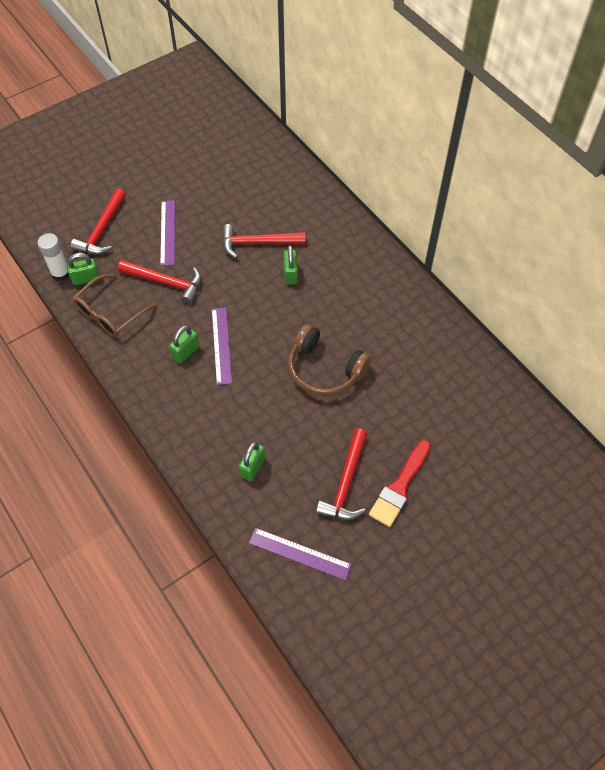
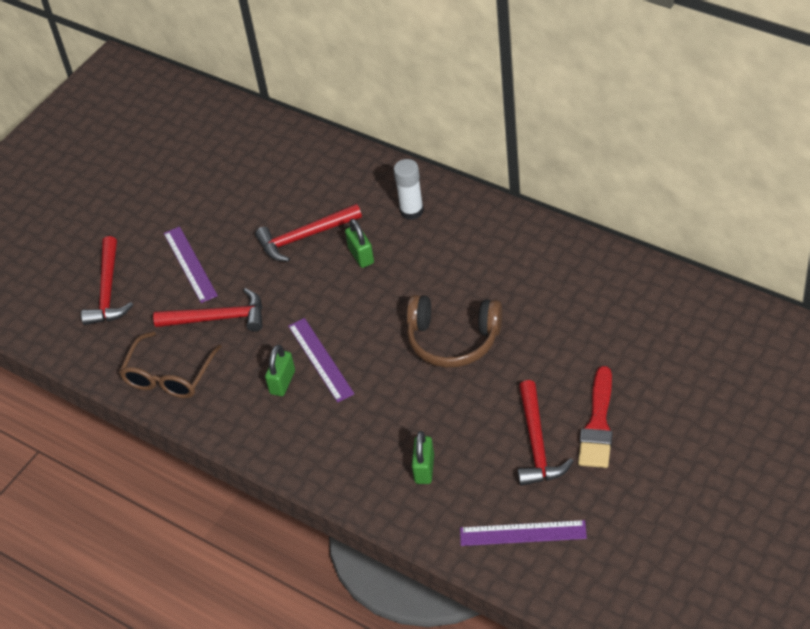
camera: 15 degrees left, 10 degrees down
(61, 273) = (84, 356): white glue stick -> white glue stick (411, 211)
(86, 279) = (118, 350): green padlock -> none

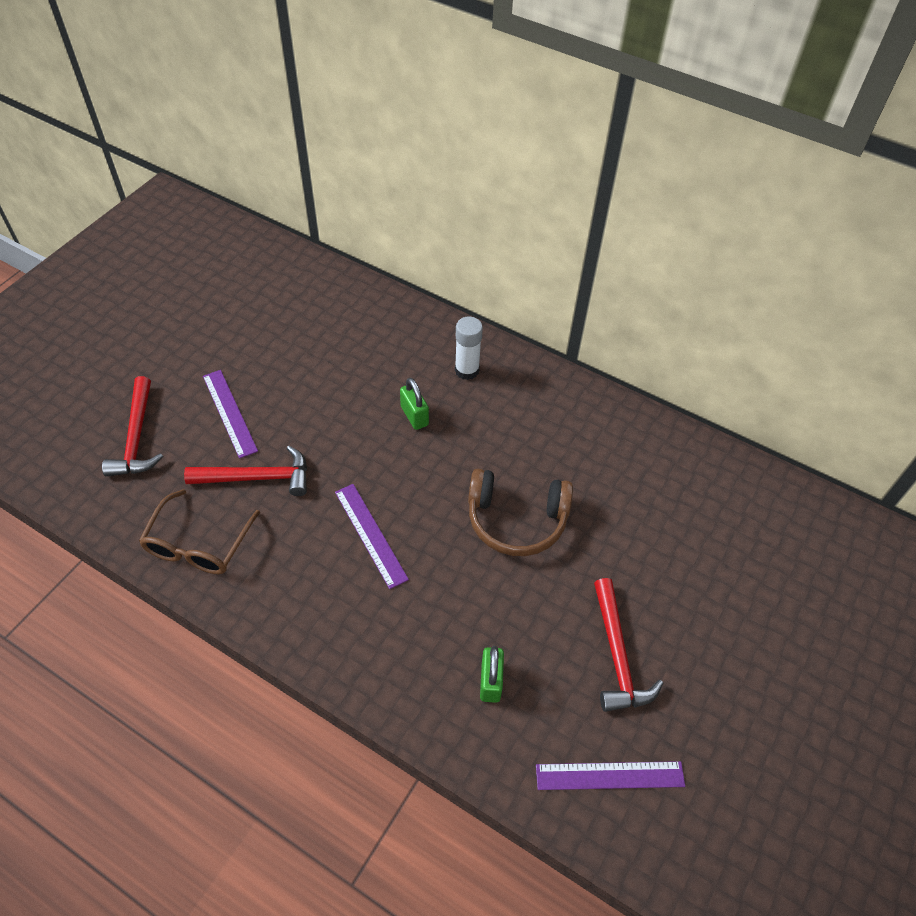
camera: 10 degrees left, 5 degrees up
(282, 382) = (327, 560): green padlock -> none
(304, 237) = (354, 391): red hammer -> none
(598, 424) = (683, 634): red brush -> none

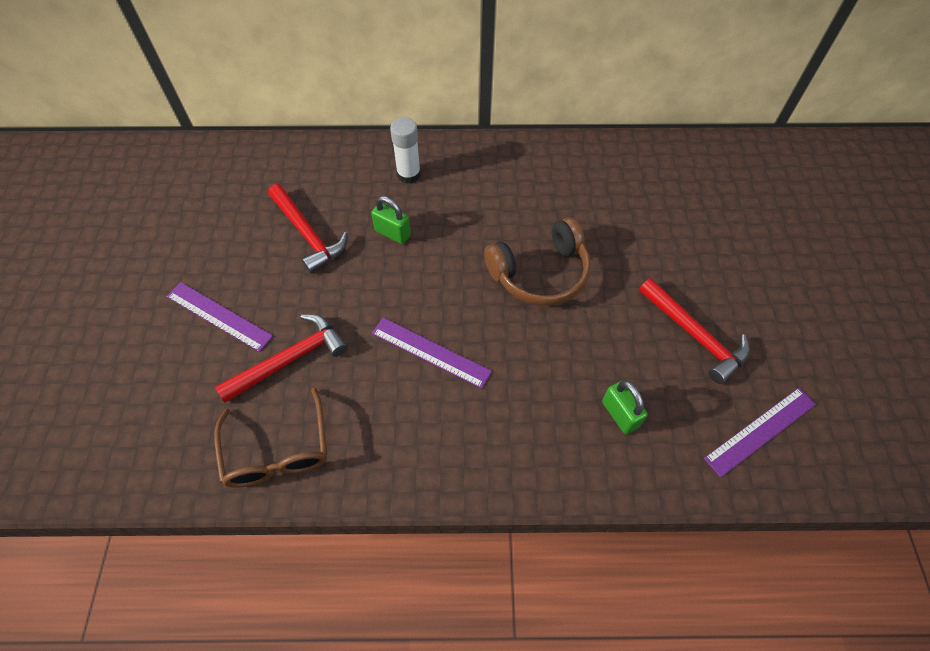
camera: 30 degrees left, 5 degrees up
(137, 437) = (139, 387): red hammer -> red hammer (307, 234)

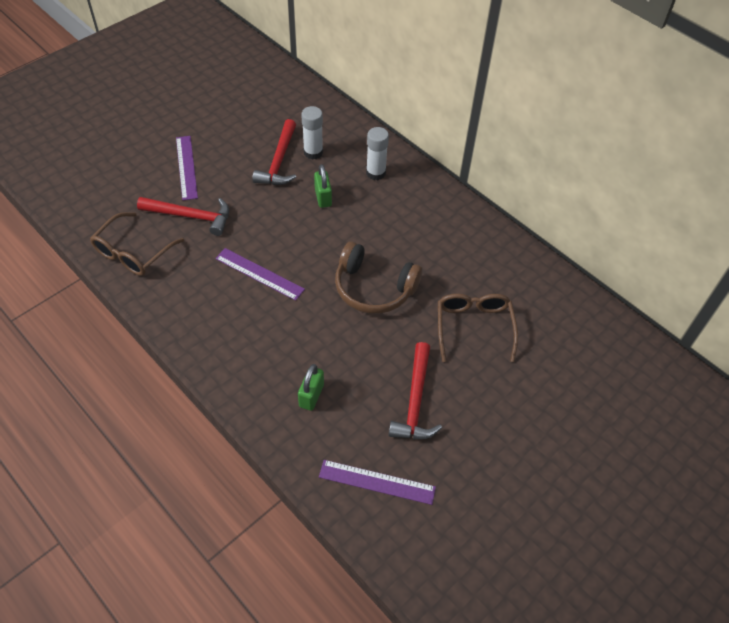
camera: 45 degrees right, 5 degrees down
(329, 200) = (313, 152): none -> white glue stick
(430, 352) = (259, 274): purple ruler -> purple ruler turned 45 degrees counterclockwise
(651, 235) = (474, 327): none -> brown glasses

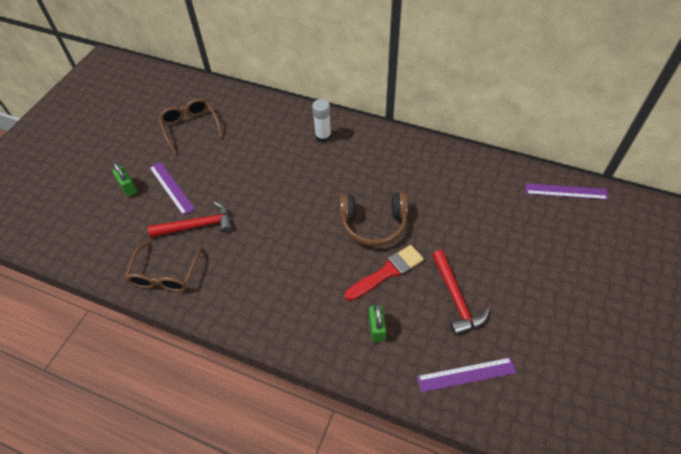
camera: 20 degrees left, 0 degrees up
(259, 274) = (279, 249): purple ruler -> purple ruler (566, 191)
(279, 161) = (244, 155): red hammer -> none
(313, 152) = (266, 138): white glue stick -> none
(323, 197) = (294, 170): green padlock -> green padlock (128, 188)
(358, 343) = (387, 272): none -> red brush
(474, 327) = (463, 223): brown glasses -> brown glasses (190, 127)

